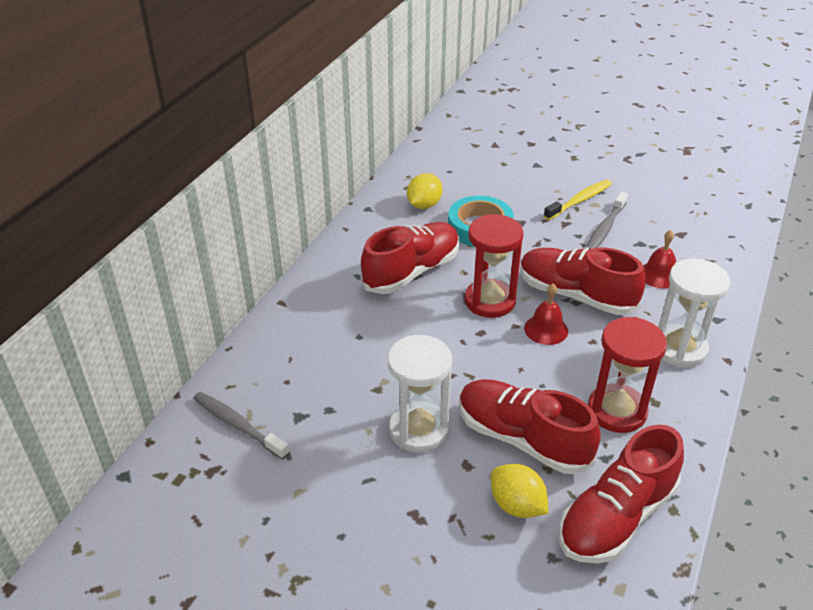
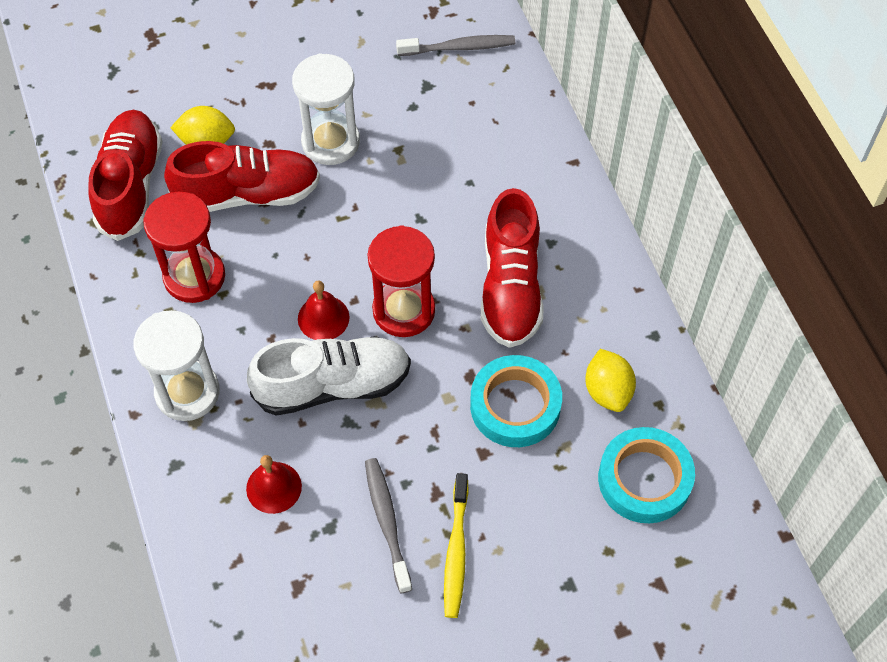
camera: 135 degrees right, 20 degrees up
(453, 171) = (644, 479): none -> turquoise tape
(576, 295) = (333, 385): red shoe -> white shoe

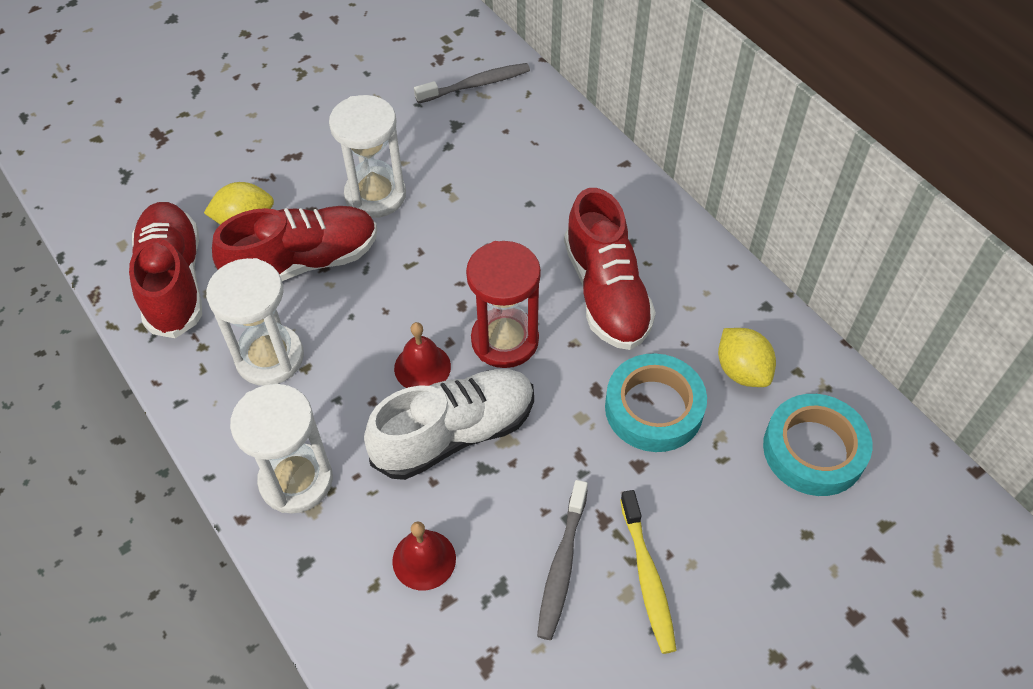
camera: 15 degrees left, 5 degrees down
(194, 277) = (269, 357): red hourglass -> white hourglass
(387, 522) = (562, 565): grey toothbrush -> grey toothbrush turned 135 degrees counterclockwise

